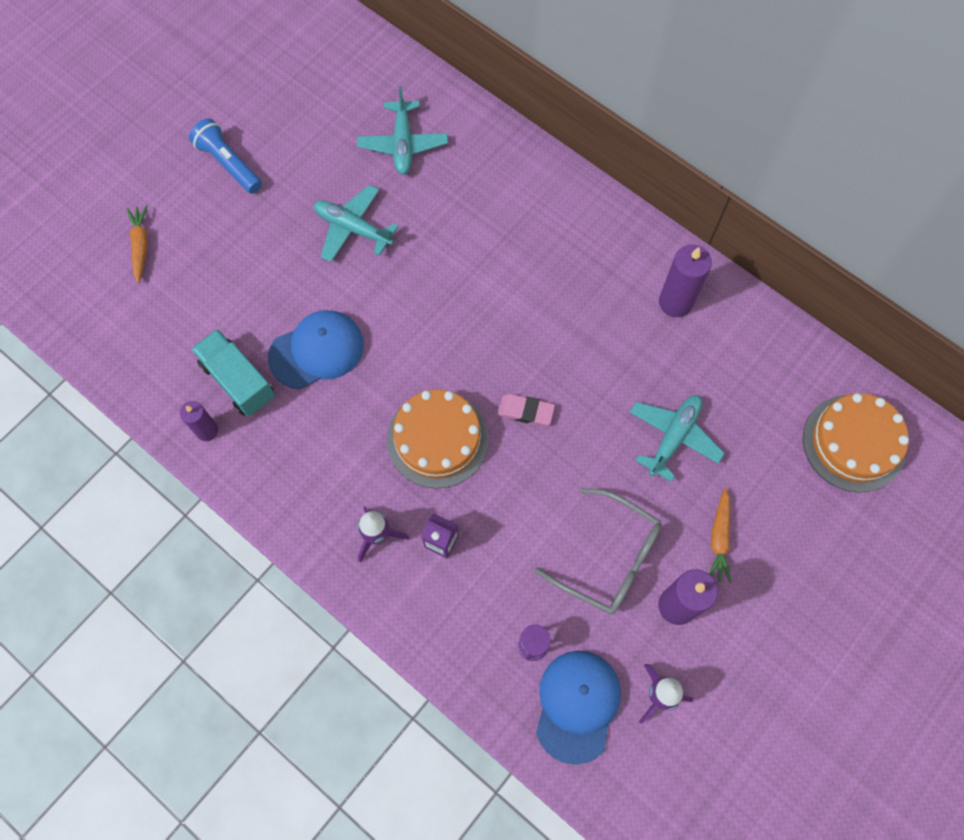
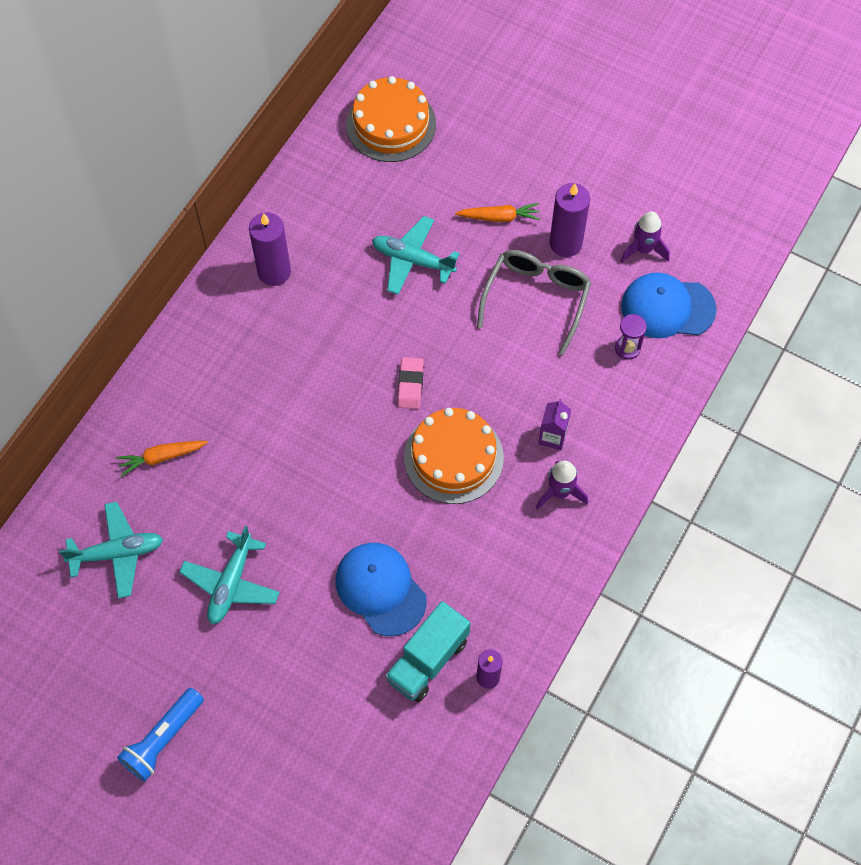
camera: 100 degrees left, 5 degrees down
(140, 246) = (284, 810): orange carrot -> orange carrot (162, 457)

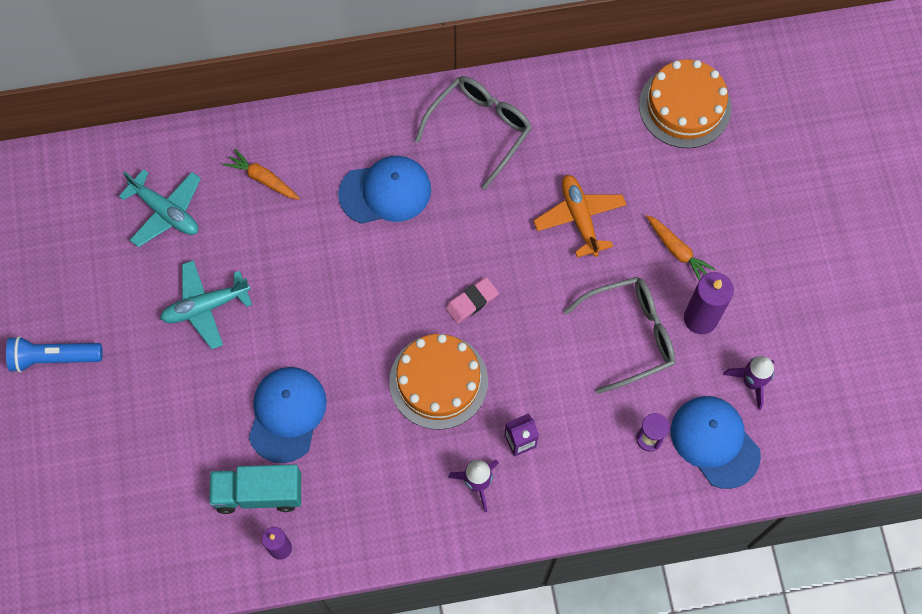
camera: 50 degrees right, 5 degrees up
(261, 376) = (385, 192): none -> blue cap
(274, 272) = (479, 130): purple candle -> grey glasses
(413, 260) = (579, 218): turquoise plane -> orange plane

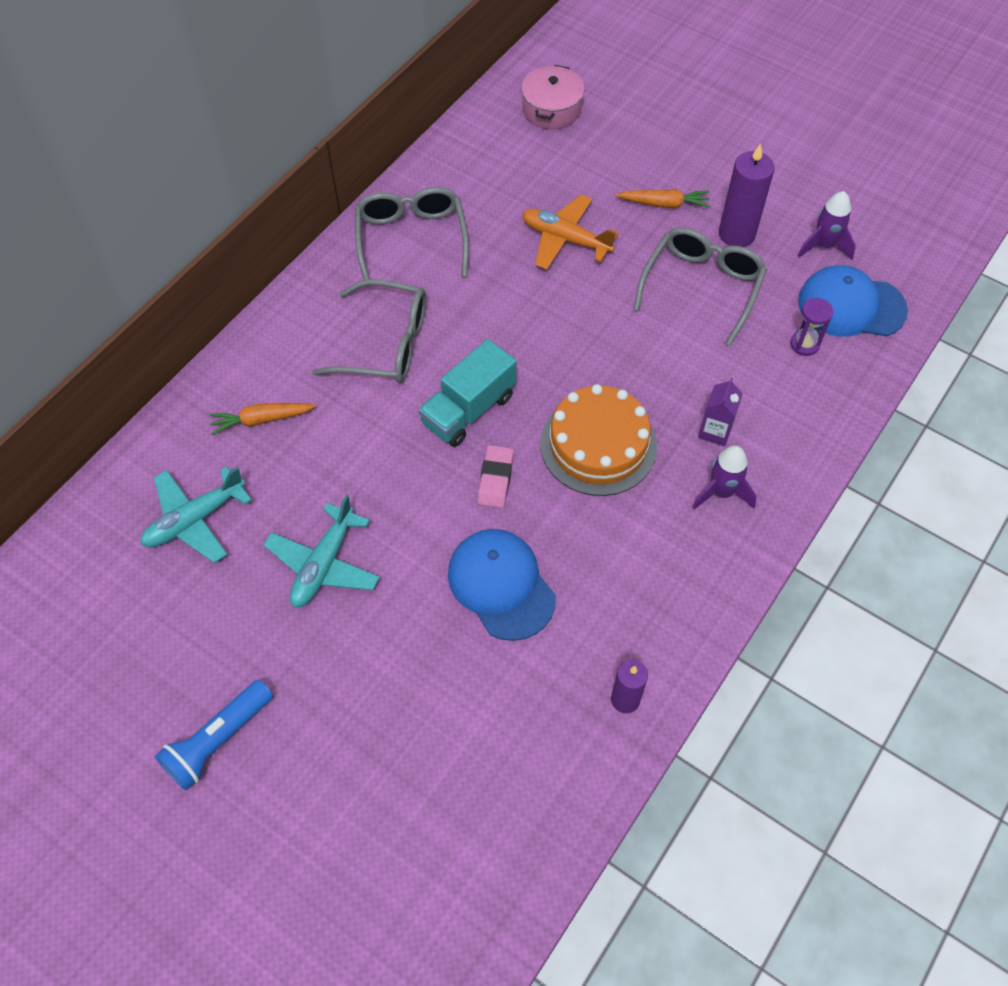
camera: 45 degrees left, 10 degrees down
(166, 212) = (195, 520): turquoise plane -> turquoise plane turned 150 degrees clockwise
(259, 493) = (552, 672): turquoise truck -> turquoise truck (468, 410)
(385, 192) = (385, 344): blue cap -> grey glasses
(472, 302) = (553, 364): pink eraser -> pink eraser (495, 479)
(685, 106) = (551, 109): orange cake -> pink pot

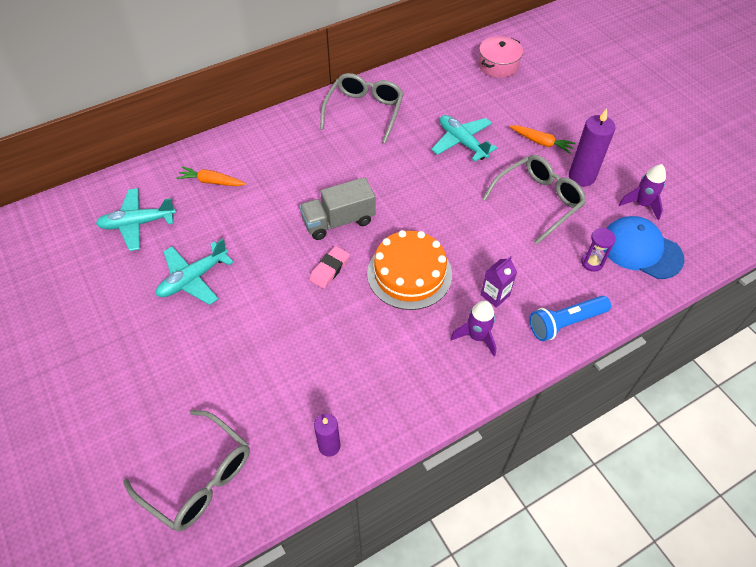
camera: 25 degrees right, 5 degrees down
(218, 740) = (65, 357): blue flashlight -> blue flashlight (565, 323)
(385, 344) = (311, 165): grey glasses -> grey glasses (198, 478)
(468, 410) = (338, 221): turquoise truck -> grey truck
(501, 585) = (293, 336): blue cap -> none
(565, 239) = (462, 142): orange plane -> turquoise plane

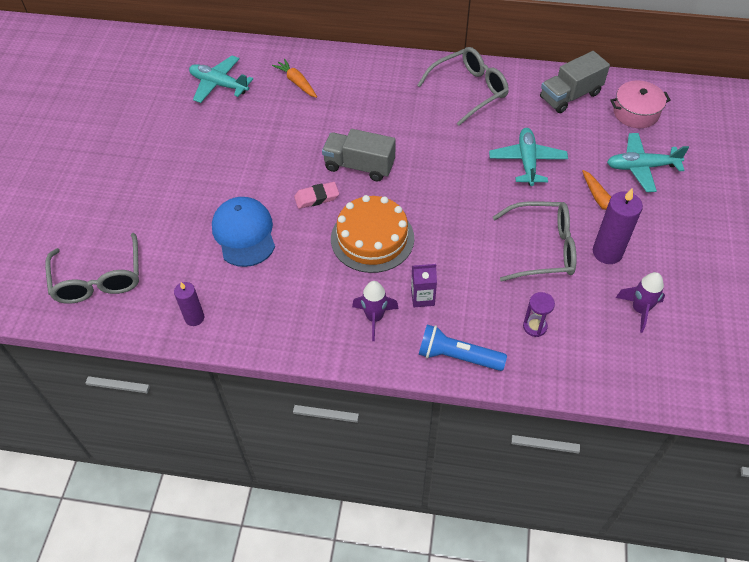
camera: 40 degrees right, 0 degrees up
(193, 278) = (218, 146): turquoise plane -> turquoise plane (641, 167)
(442, 76) = (570, 96): none -> grey truck
(641, 250) = (593, 345): blue cap -> blue cap (244, 233)

